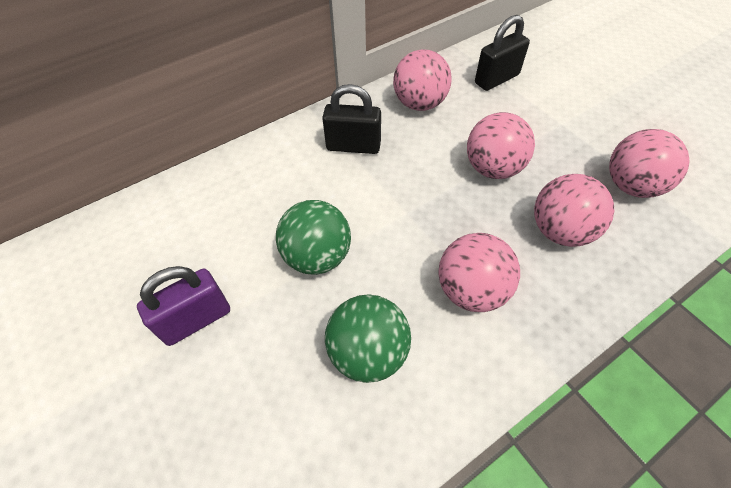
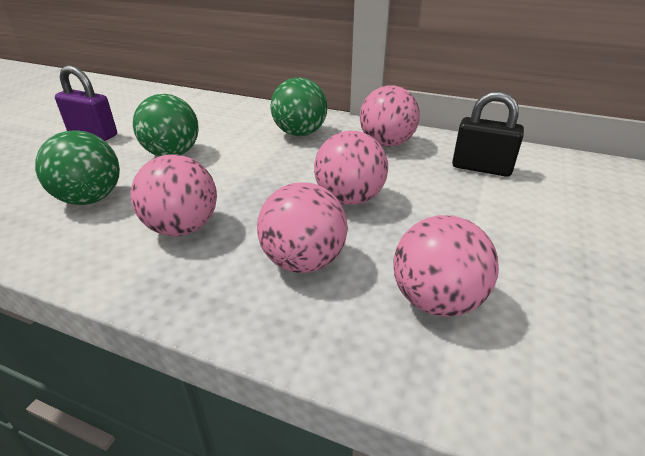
camera: 55 degrees right, 20 degrees down
(353, 146) = (299, 133): black padlock -> green ball

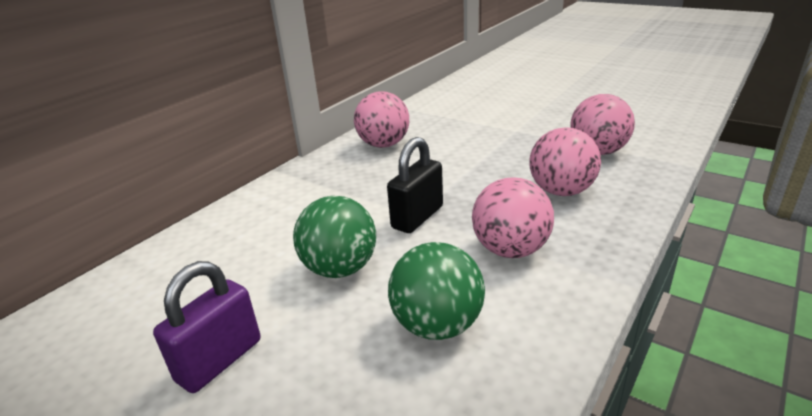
camera: 75 degrees left, 5 degrees down
(299, 133) = (335, 184): green ball -> none
(349, 199) = (476, 168): pink ball -> none
(481, 168) = (443, 117): black padlock -> black padlock (417, 217)

